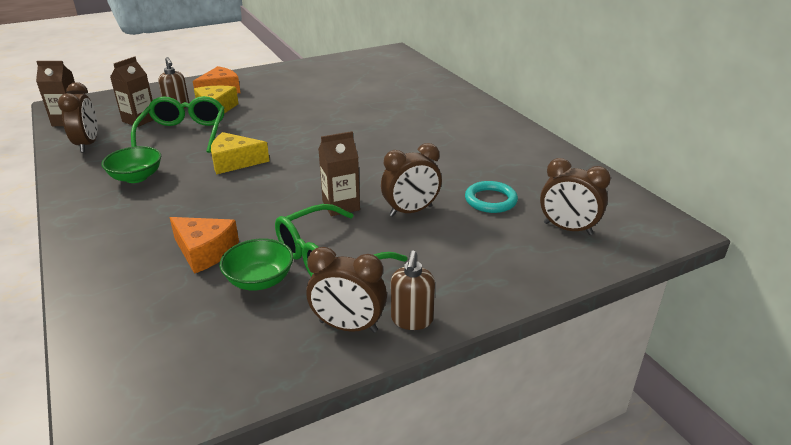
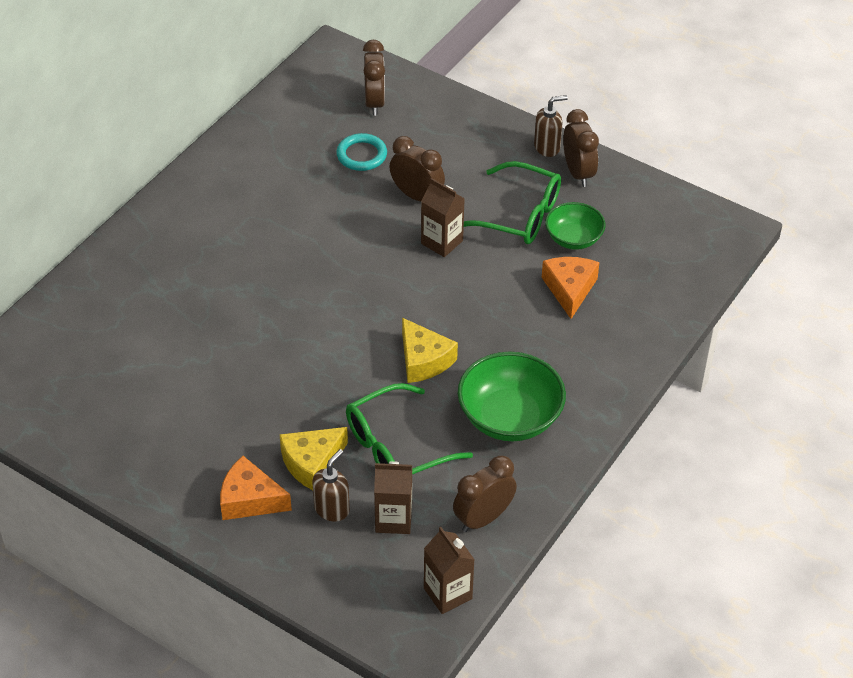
camera: 120 degrees left, 15 degrees up
(136, 177) = (509, 417): green bowl -> green bowl, size x1.63

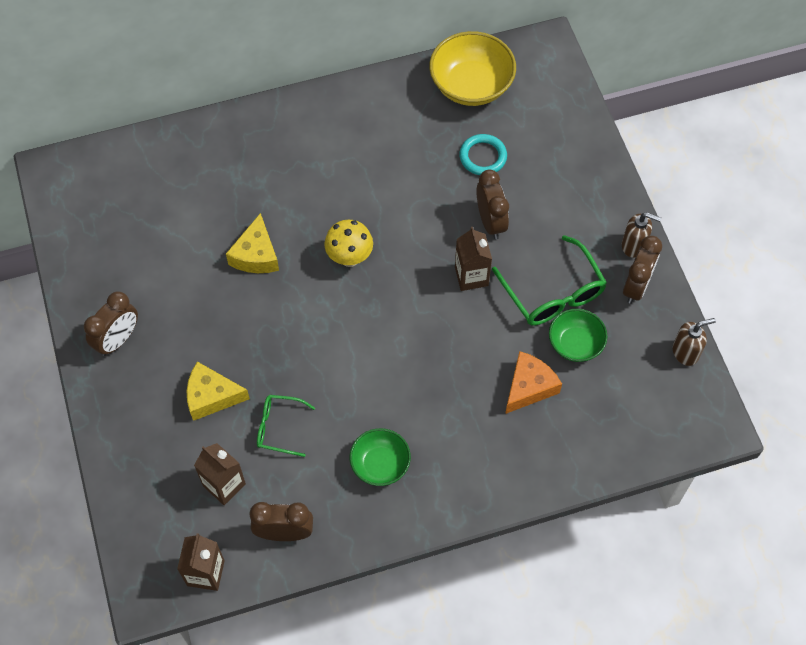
camera: 40 degrees right, 15 degrees up
(250, 499) = (146, 395): orange cheese -> none
(298, 111) = (471, 85): none -> yellow bowl
(325, 289) = (349, 257): none -> yellow mushroom
(332, 509) = (191, 444): brown soap dispenser -> brown soap dispenser (685, 352)
(374, 103) = (536, 115): brown clock -> brown clock (118, 340)
(396, 447) = (279, 427): green glasses -> green glasses, size x0.59
(423, 360) = (364, 369): yellow cheese -> yellow cheese (256, 255)
(509, 417) = (380, 464): green bowl -> green bowl, size x0.61

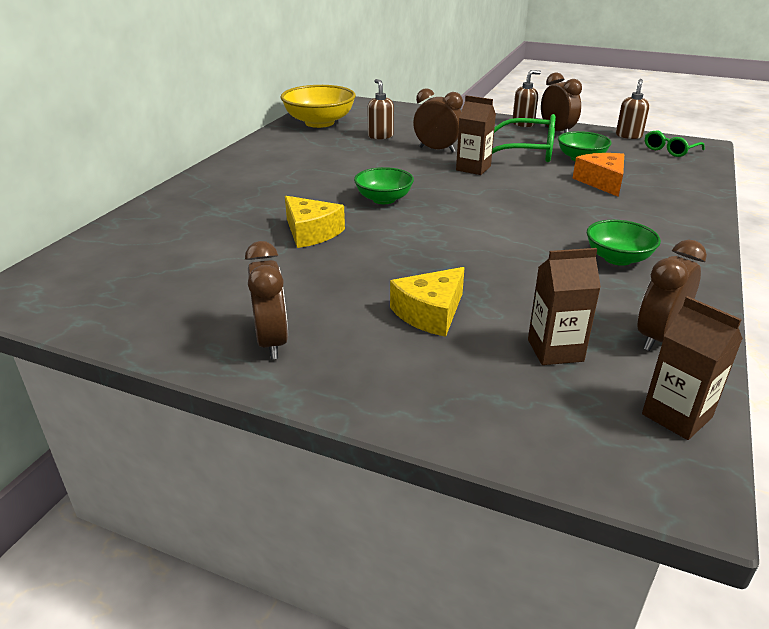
camera: 50 degrees left, 30 degrees down
(279, 427) = (517, 291): green glasses -> green glasses (670, 150)
(349, 257) = (384, 199): yellow mushroom -> green bowl
(483, 157) = (380, 136): turquoise ring -> brown soap dispenser

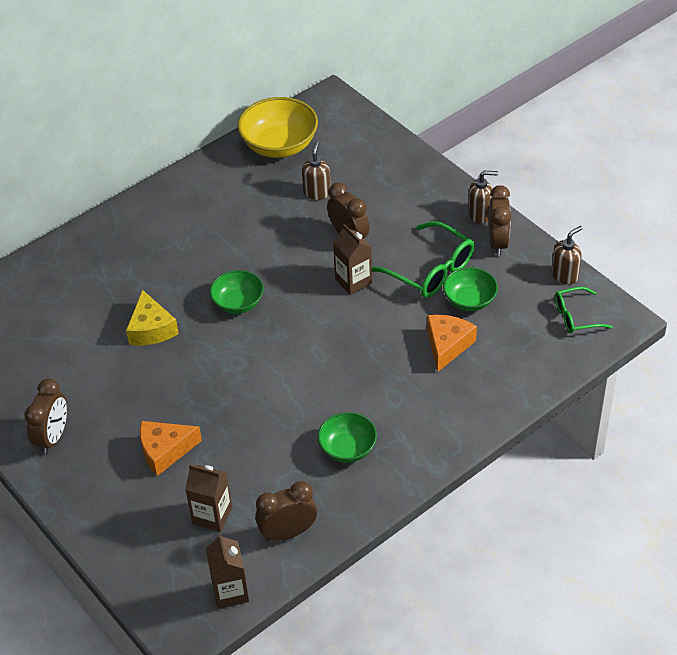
camera: 30 degrees right, 15 degrees up
(430, 313) = (165, 451): yellow cheese -> orange cheese

